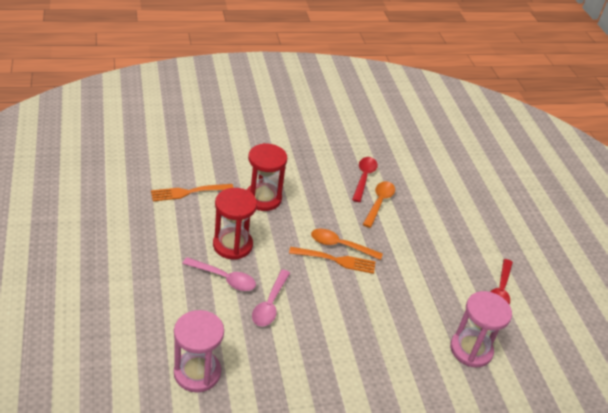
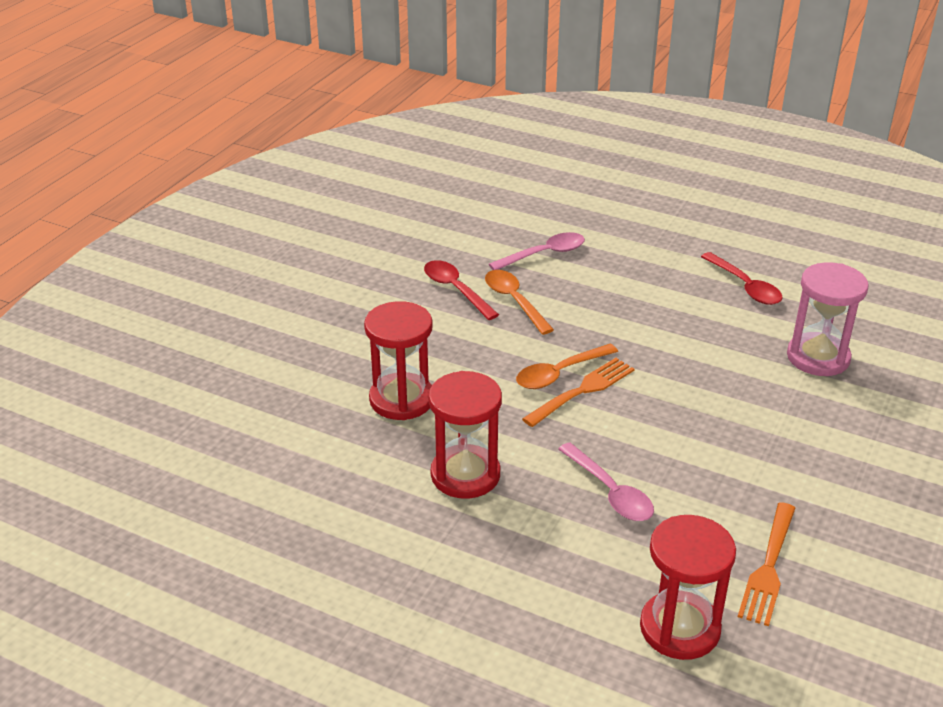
camera: 45 degrees left, 5 degrees down
(189, 192) = (311, 468): orange fork -> orange fork (768, 566)
(197, 372) = (679, 628): pink hourglass -> red hourglass
(224, 278) = (523, 515): pink spoon -> pink spoon (544, 254)

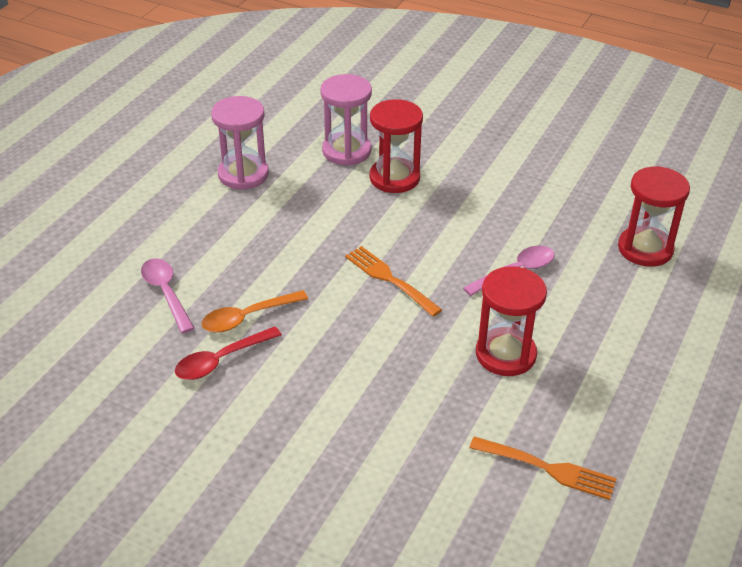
camera: 90 degrees left, 5 degrees up
(401, 399) = (404, 399): red hourglass -> red hourglass (394, 178)
(560, 373) = (364, 291): orange spoon -> none
(745, 286) = (243, 174): red spoon -> pink hourglass
(768, 566) = (579, 204): orange fork -> orange fork (546, 468)

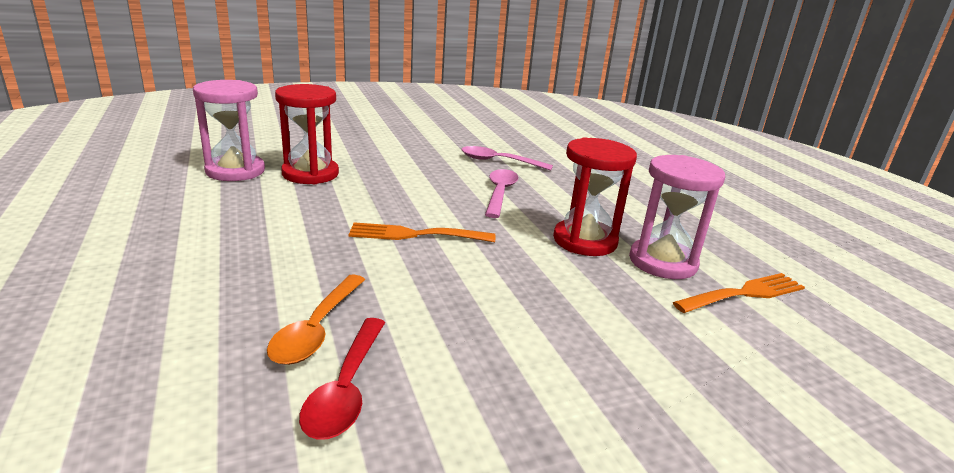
camera: 50 degrees left, 15 degrees down
(166, 293) = (161, 361): pink spoon -> pink spoon (499, 161)
(243, 174) = (133, 218): pink hourglass -> pink hourglass (662, 262)
(645, 249) = (550, 155): red hourglass -> none

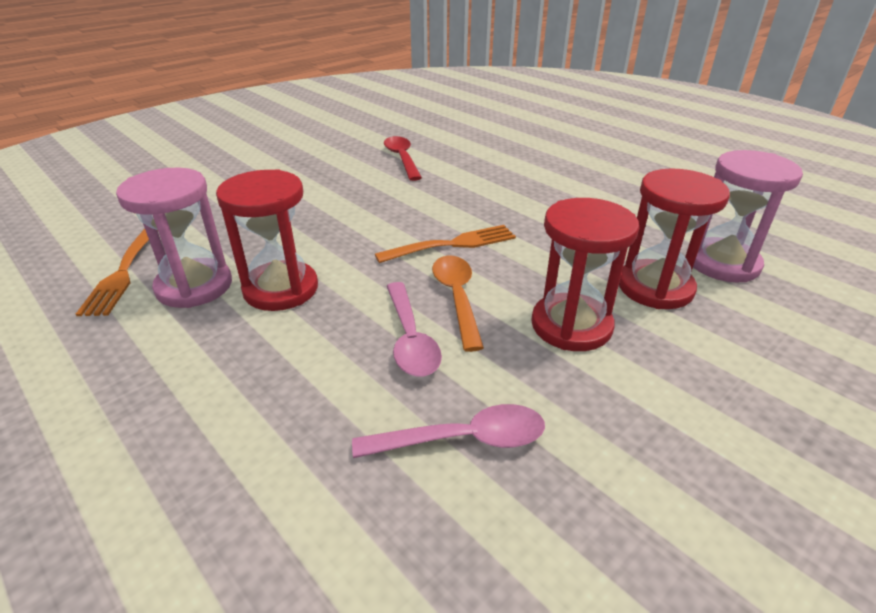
camera: 160 degrees right, 10 degrees up
(317, 328) = (444, 172): orange spoon -> orange spoon (457, 298)
(395, 174) = (571, 325): none -> red hourglass
(743, 294) = (123, 272): orange fork -> orange fork turned 45 degrees counterclockwise

